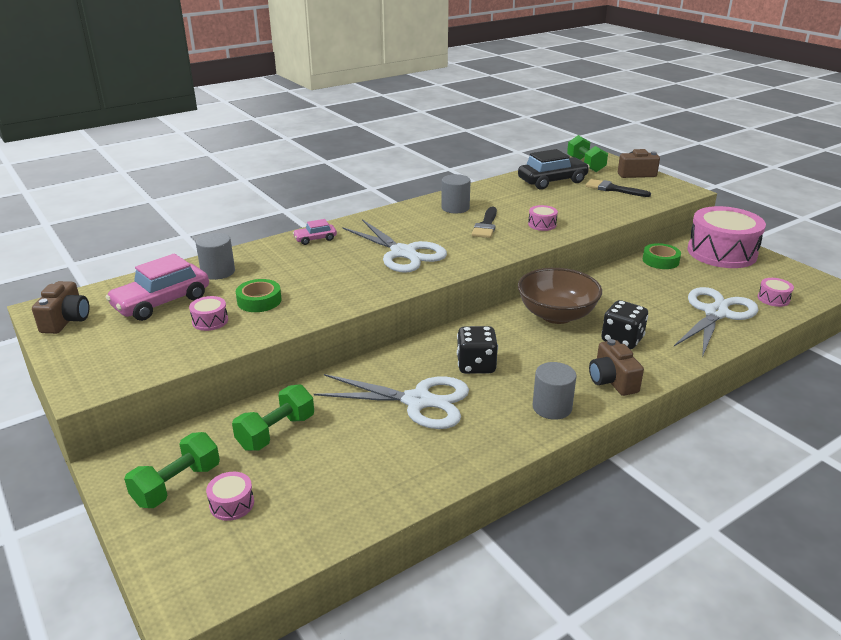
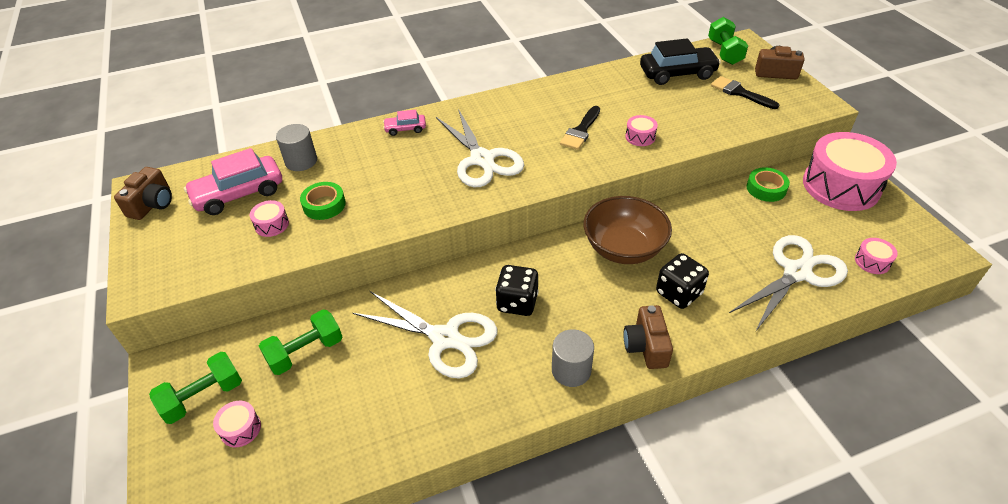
camera: 15 degrees right, 15 degrees up
(455, 208) = (559, 101): grey cylinder -> none

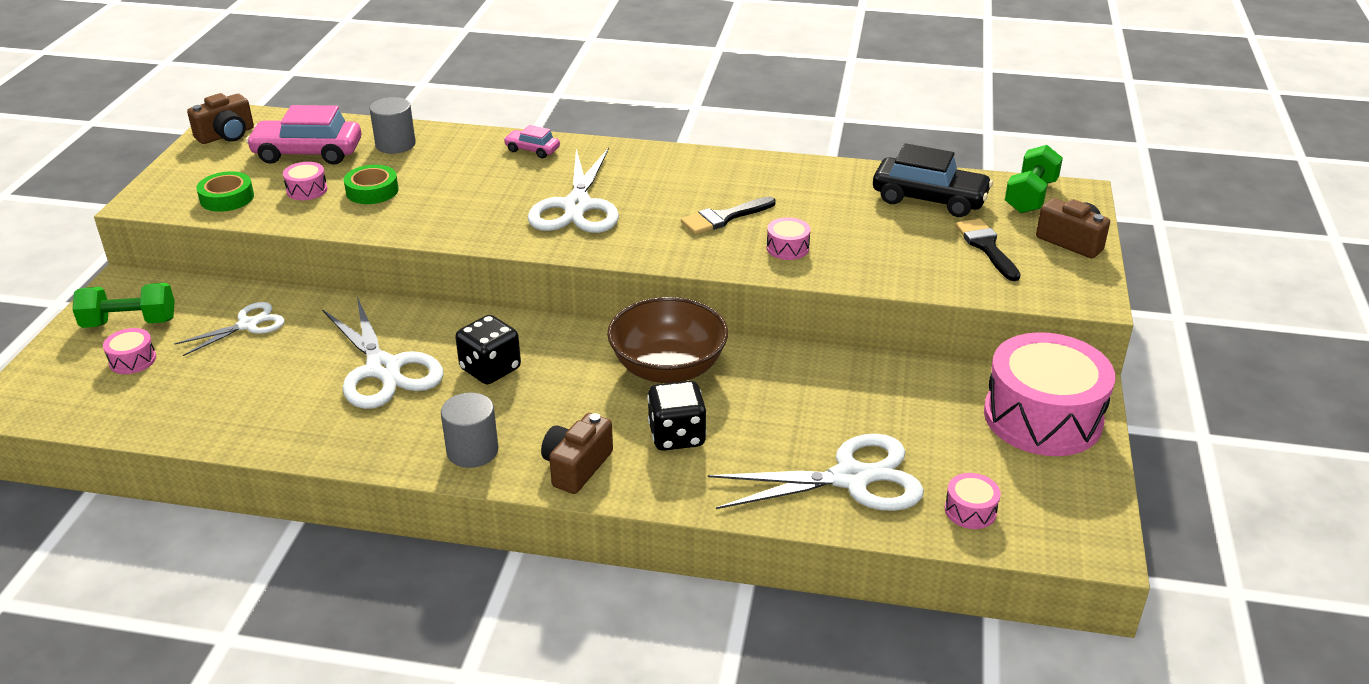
camera: 30 degrees right, 10 degrees down
(305, 352) = (248, 325): green dumbbell -> white scissors
(766, 188) = (930, 380): green tape -> green tape (227, 198)

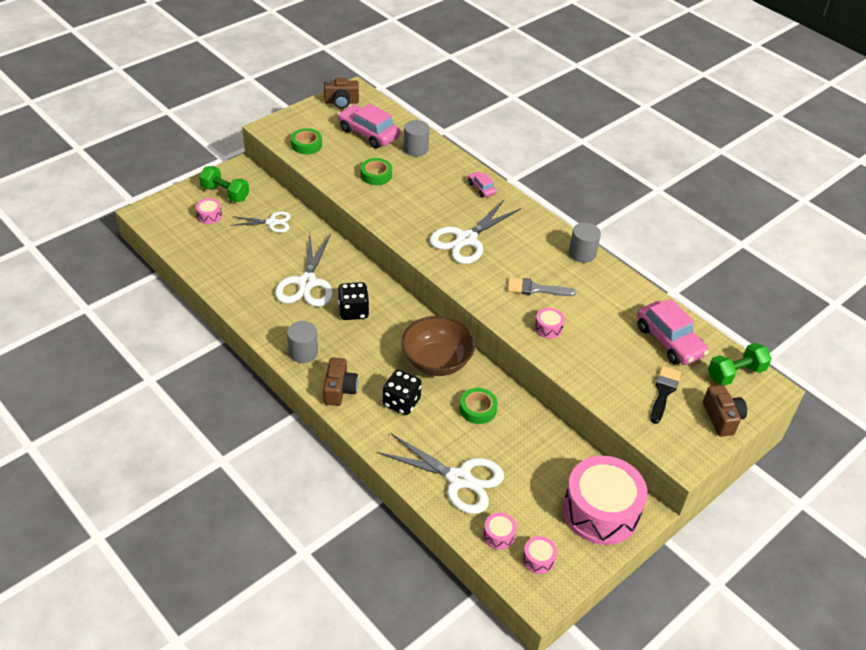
camera: 35 degrees right, 10 degrees up
(307, 190) = (346, 158): pink drum -> pink drum (538, 559)
(576, 467) = (339, 390): brown camera -> brown camera turned 120 degrees clockwise
(724, 218) = (535, 289): black brush -> grey brush
(732, 162) = (582, 253): none -> grey cylinder
(780, 392) = (478, 409): none -> green tape
(929, 199) = (669, 341): black car -> pink car

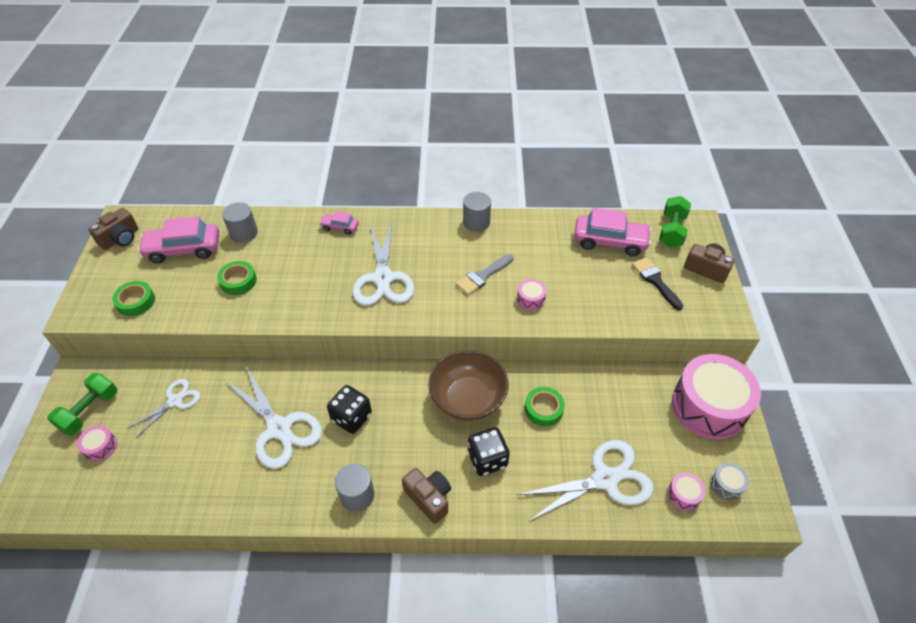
camera: 45 degrees left, 5 degrees up
(225, 193) = (90, 411): green dumbbell -> green dumbbell turned 45 degrees counterclockwise
(538, 559) = (726, 485): pink drum -> grey drum

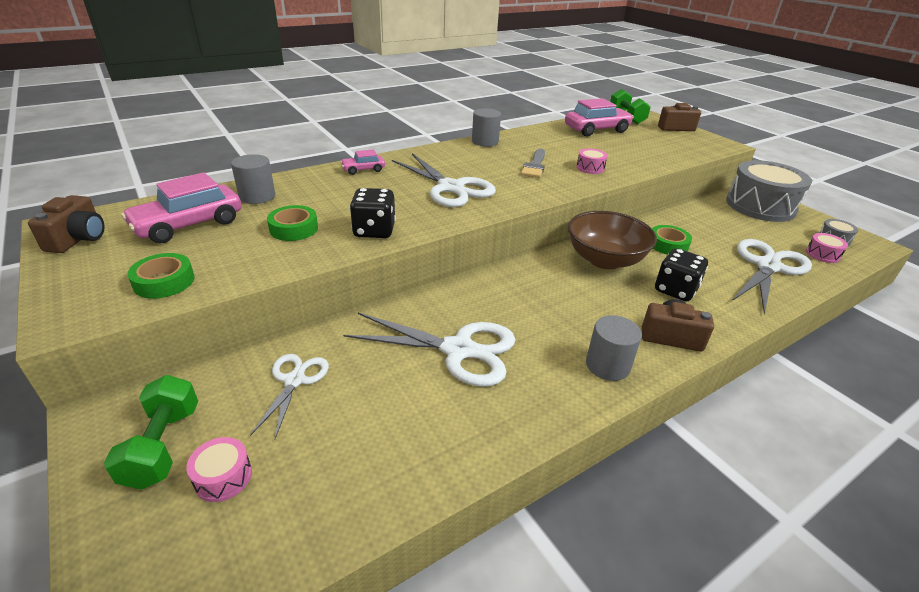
camera: 35 degrees left, 15 degrees down
(351, 417) = (522, 311): black dice -> black dice (374, 231)
(655, 281) = (655, 139): black brush -> none
(708, 406) = (760, 206): pink drum -> grey drum

